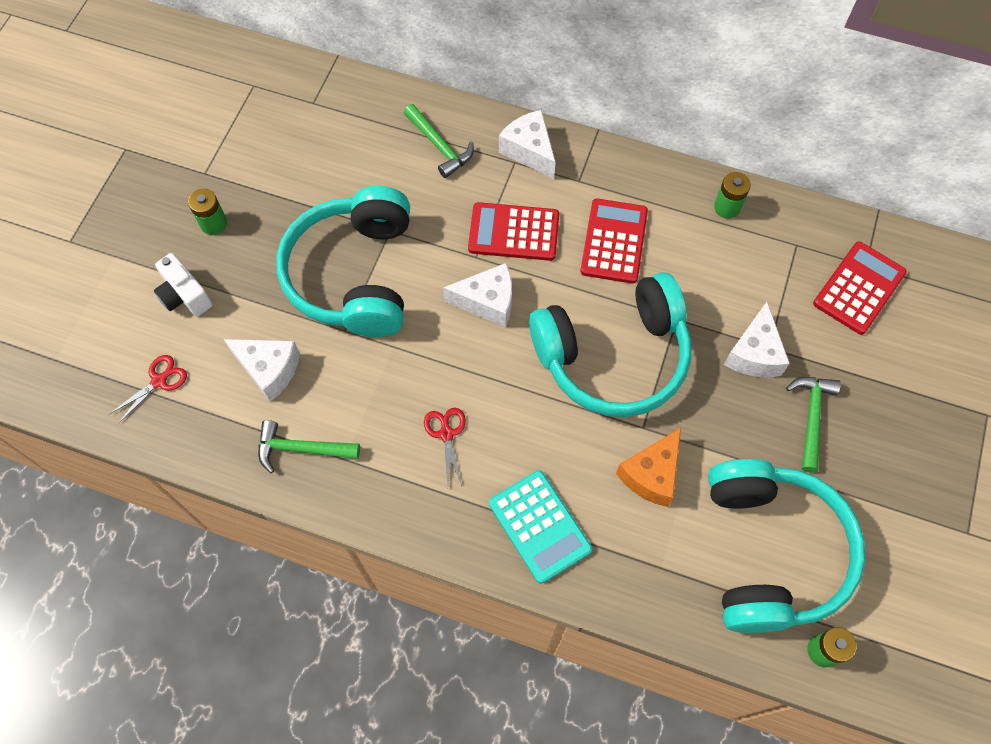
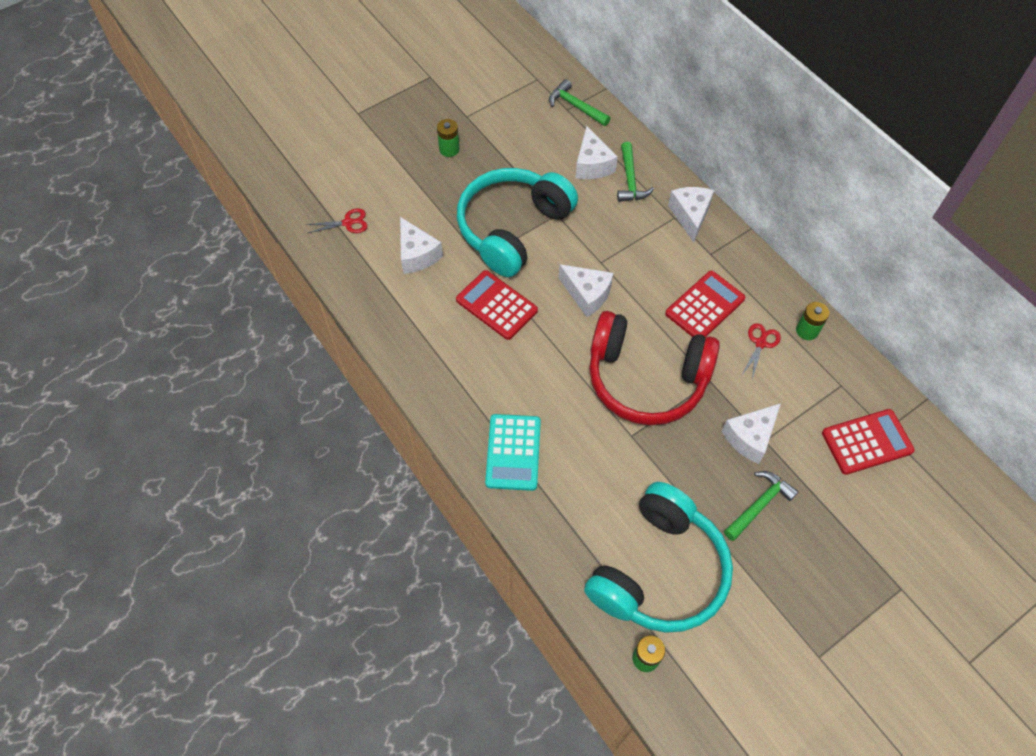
camera: 35 degrees right, 5 degrees down
(185, 295) = (400, 182): white camera -> none
(301, 449) = (401, 313): green hammer -> green hammer (575, 106)
(387, 151) = (592, 165): none -> white cheese
(446, 433) = (497, 358): red scissors -> red scissors (760, 343)
(514, 232) = (638, 261): red calculator -> red calculator (496, 305)
(613, 356) = (646, 378): turquoise headphones -> red headphones
(651, 474) = (613, 469): orange cheese -> none

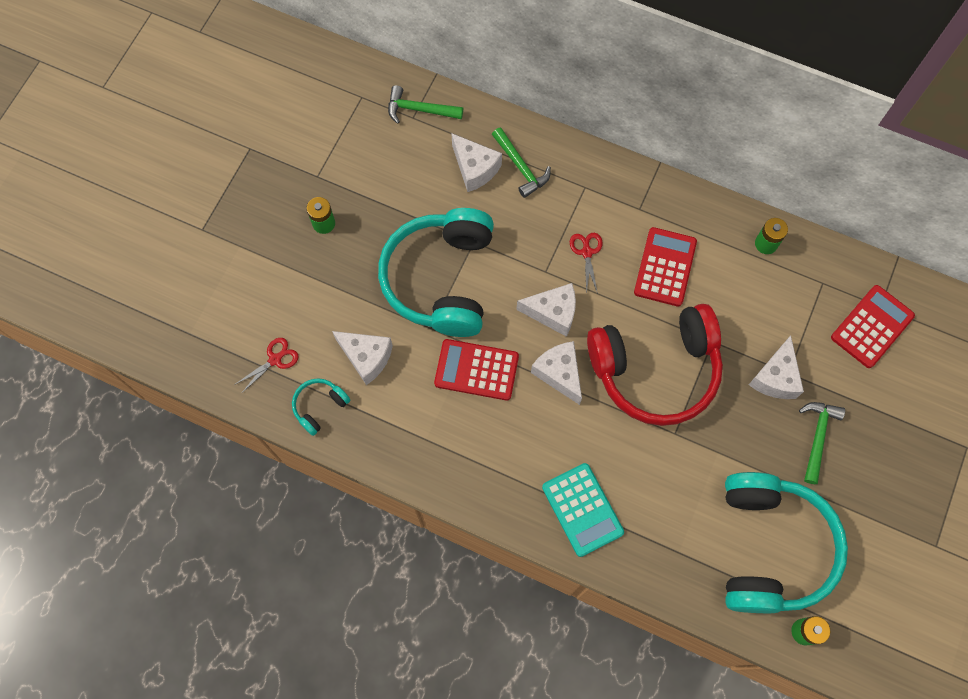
camera: 30 degrees left, 10 degrees up
(358, 271) = (319, 406): none -> turquoise headphones
(690, 216) = (598, 178): white cheese -> white cheese (559, 373)
(760, 343) = (733, 278): red scissors -> red scissors (586, 252)

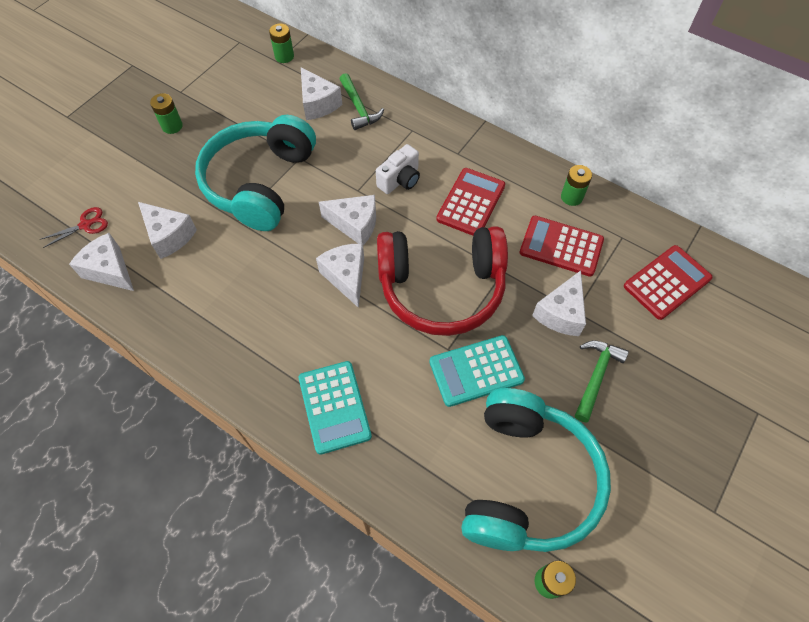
camera: 10 degrees right, 10 degrees down
(319, 406) = (110, 270): turquoise headphones -> white cheese
(419, 110) = (284, 56): green hammer -> green battery
(476, 370) = (268, 262): red calculator -> red calculator (561, 246)
(586, 252) = (400, 180): red scissors -> white camera
(706, 451) = (476, 371): none -> turquoise calculator

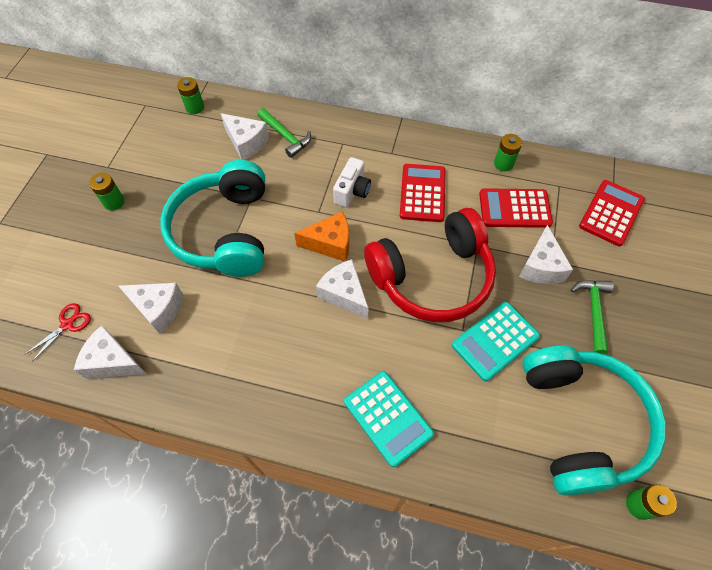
camera: 20 degrees left, 0 degrees up
(355, 224) = (330, 243): white cheese -> orange cheese

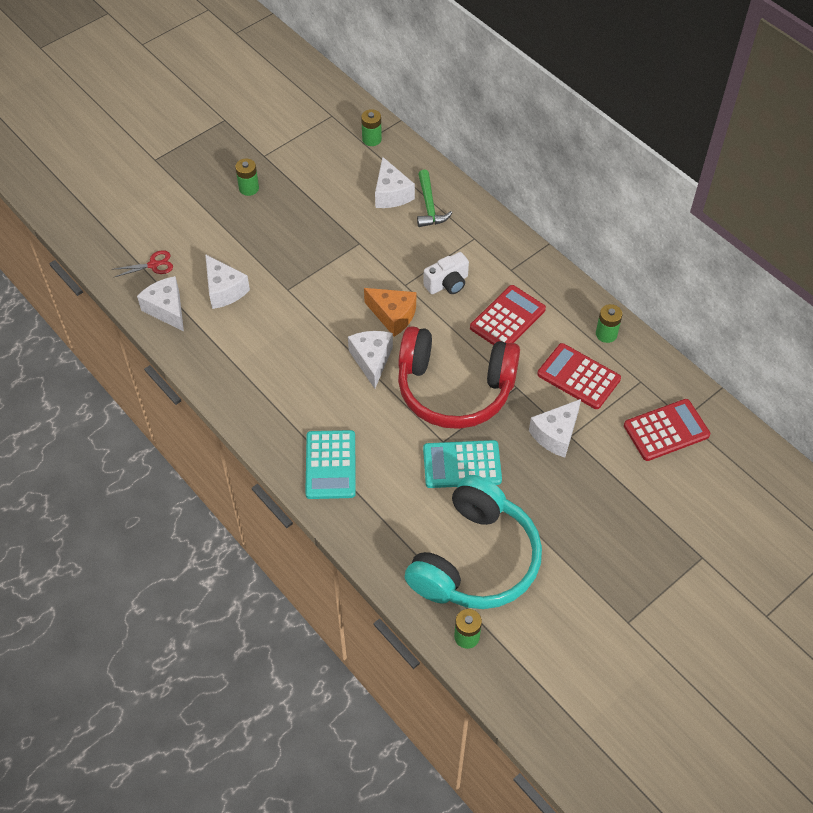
camera: 35 degrees right, 5 degrees down
(225, 231) = (317, 259): turquoise headphones -> none
(593, 311) = (567, 494): green hammer -> none

